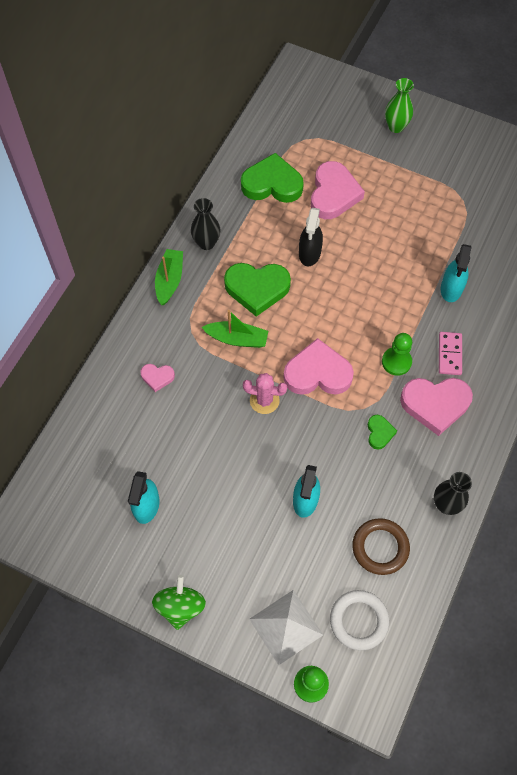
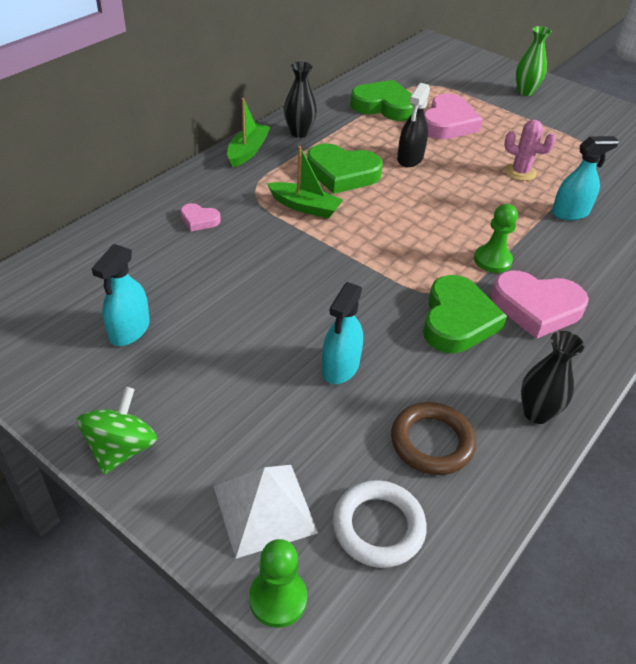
camera: 10 degrees right, 20 degrees down
(264, 400) = (318, 263): pink cactus -> pink cactus (520, 172)
(317, 373) = (392, 252): pink heart -> none
(379, 433) = (457, 320): green heart -> green heart, size x2.03
(450, 354) = (561, 266): pink domino -> none
(451, 288) = (570, 212): turquoise spray bottle -> turquoise spray bottle turned 135 degrees counterclockwise

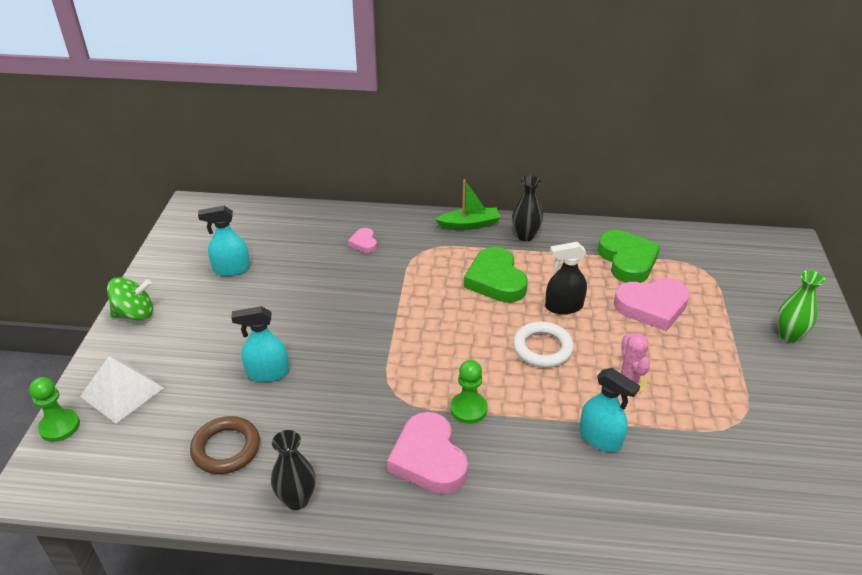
camera: 60 degrees right, 5 degrees down
(305, 207) = (431, 281): green boat -> none
(378, 527) = (134, 450): white ring -> white ring (542, 348)
(457, 320) = (369, 415): green heart -> none

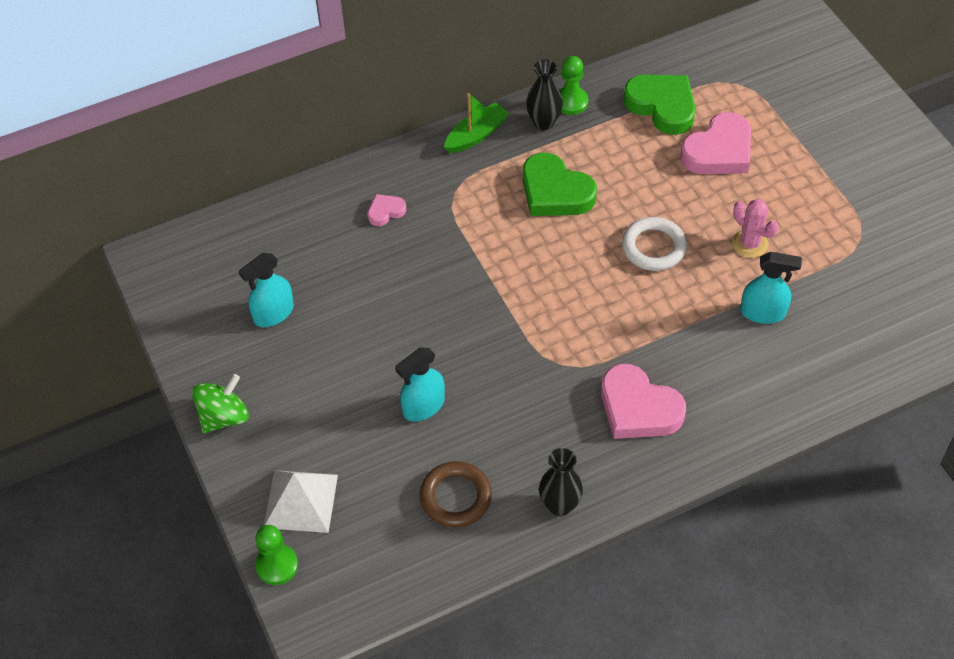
camera: 30 degrees left, 15 degrees up
(364, 243) = (385, 211): pink heart -> pink heart turned 105 degrees clockwise
(468, 409) = (635, 343): green pawn -> green pawn (571, 102)
(563, 306) = (640, 191): black spray bottle -> none
(789, 335) = (851, 125): green vase -> none

